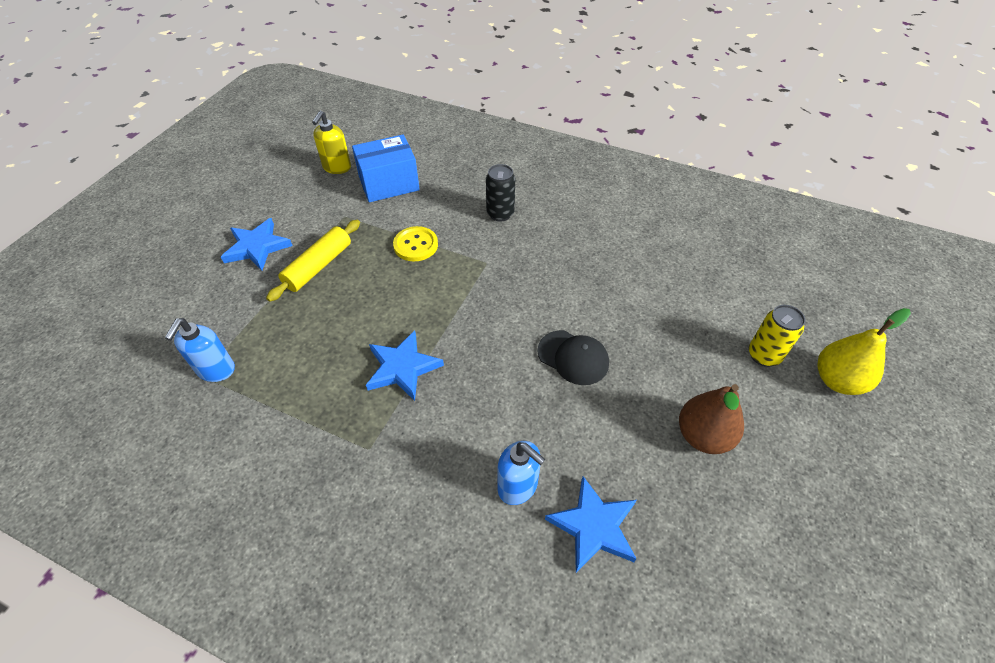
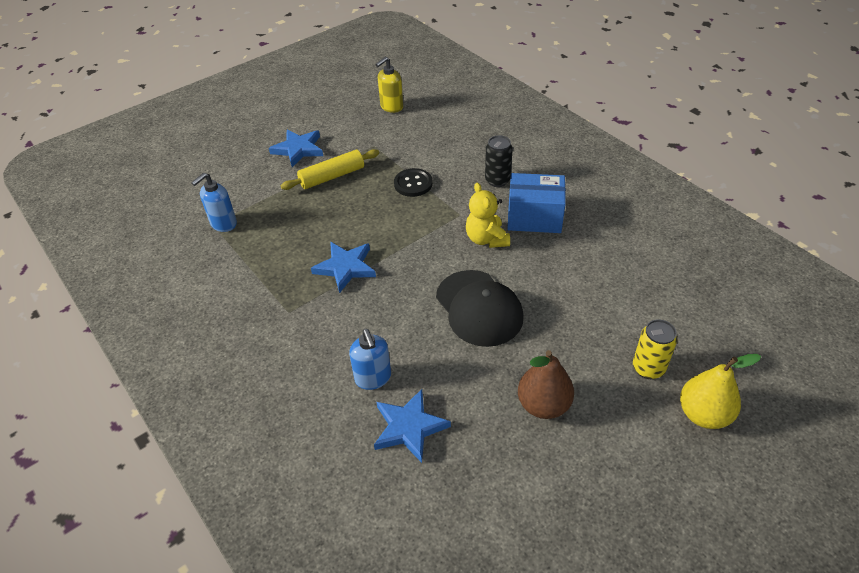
camera: 30 degrees right, 5 degrees down
(389, 184) = (423, 131): blue box -> blue box (534, 217)
(416, 245) = (413, 184): yellow button -> black button
(531, 279) = (486, 239): none -> yellow teddy bear
(573, 357) = (479, 308): black cap -> black cap, size x1.53

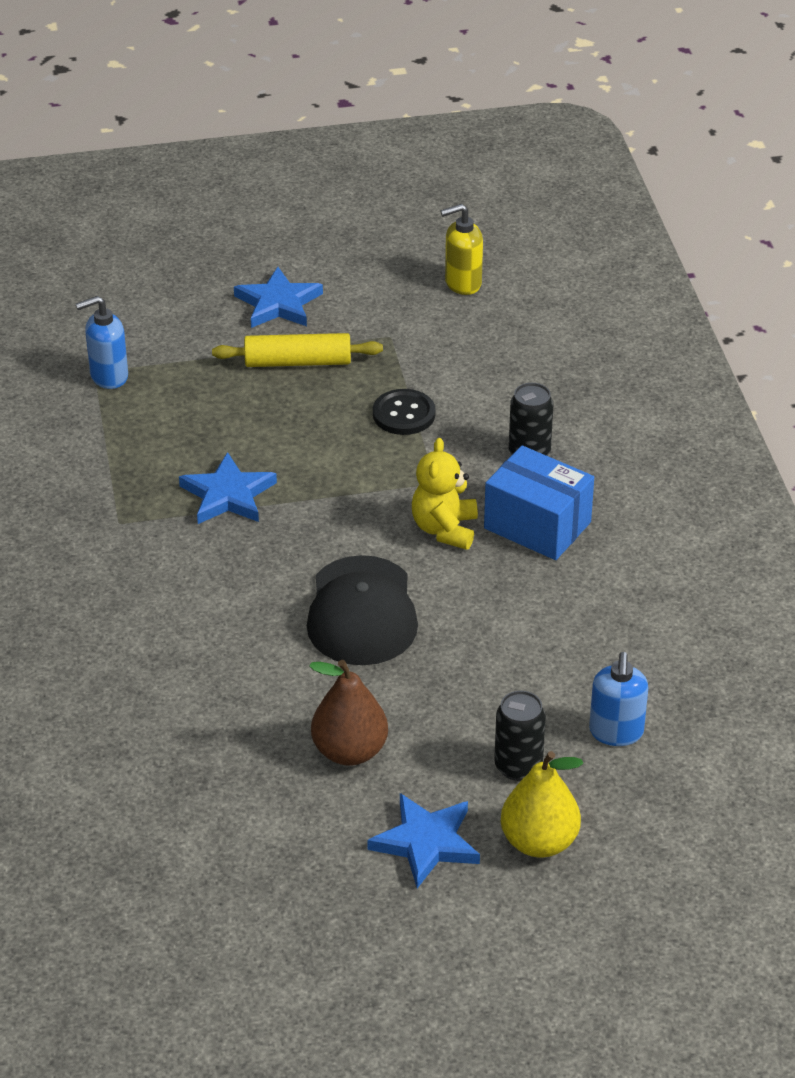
camera: 25 degrees right, 5 degrees down
(373, 378) = (168, 640): blue soap dispenser -> blue soap dispenser (616, 732)
(409, 427) = (171, 709): blue star -> blue star (426, 843)
(648, 368) = (518, 766): yellow can -> black can

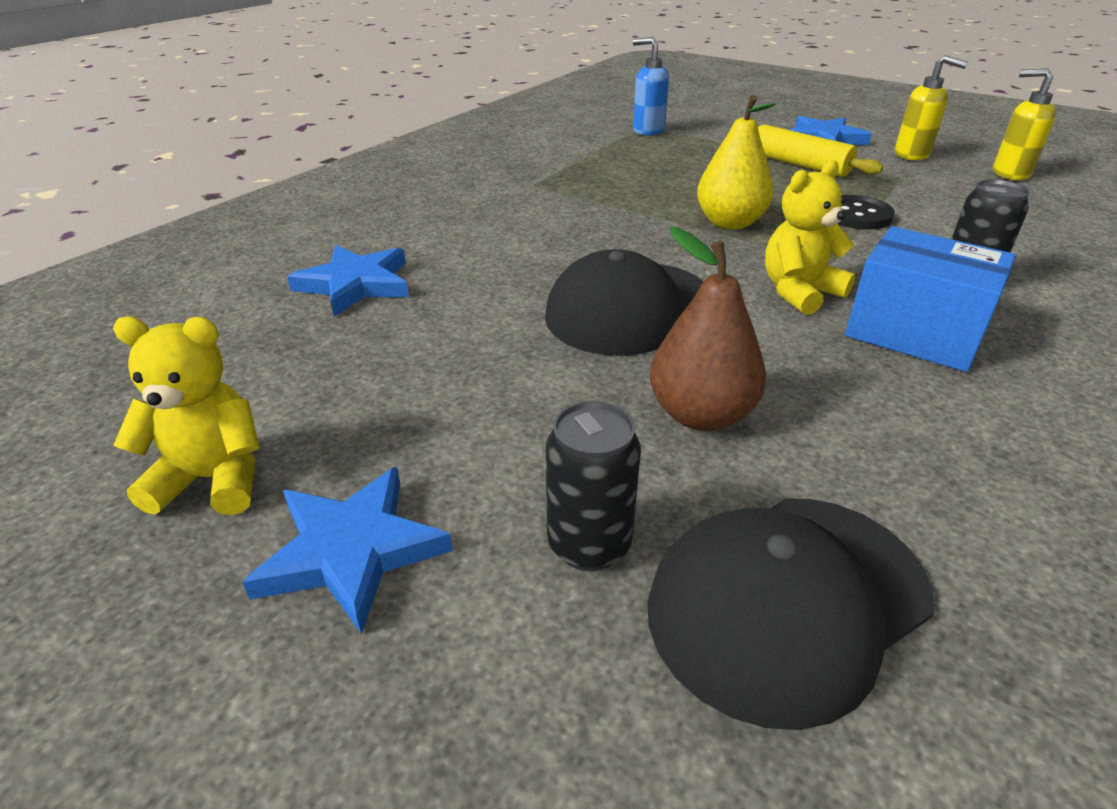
camera: 45 degrees right, 5 degrees down
(228, 495) = (634, 201): blue star -> blue star (356, 284)
(309, 867) = (213, 479): none -> yellow teddy bear
(349, 751) = (437, 402): brown pear -> brown pear (701, 415)
(370, 292) = (912, 155): none -> yellow soap dispenser
(537, 525) = (914, 333): blue box -> blue box turned 45 degrees counterclockwise
(539, 842) = (476, 673): yellow pear -> yellow pear (729, 223)
(616, 732) = (787, 601): blue soap dispenser -> black cap

